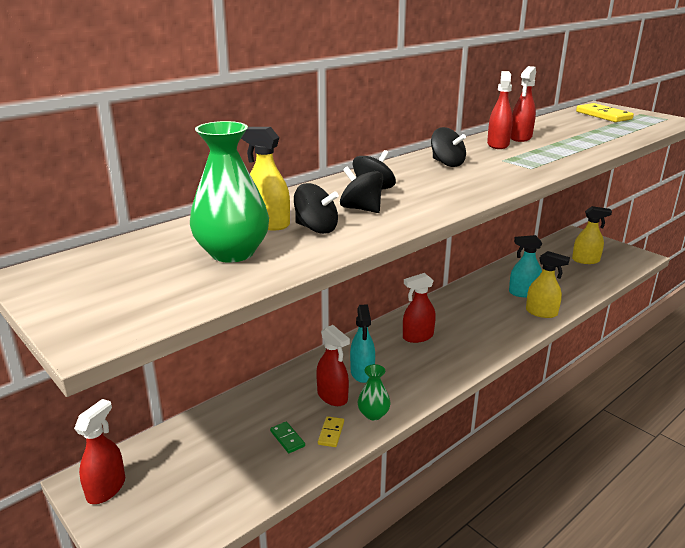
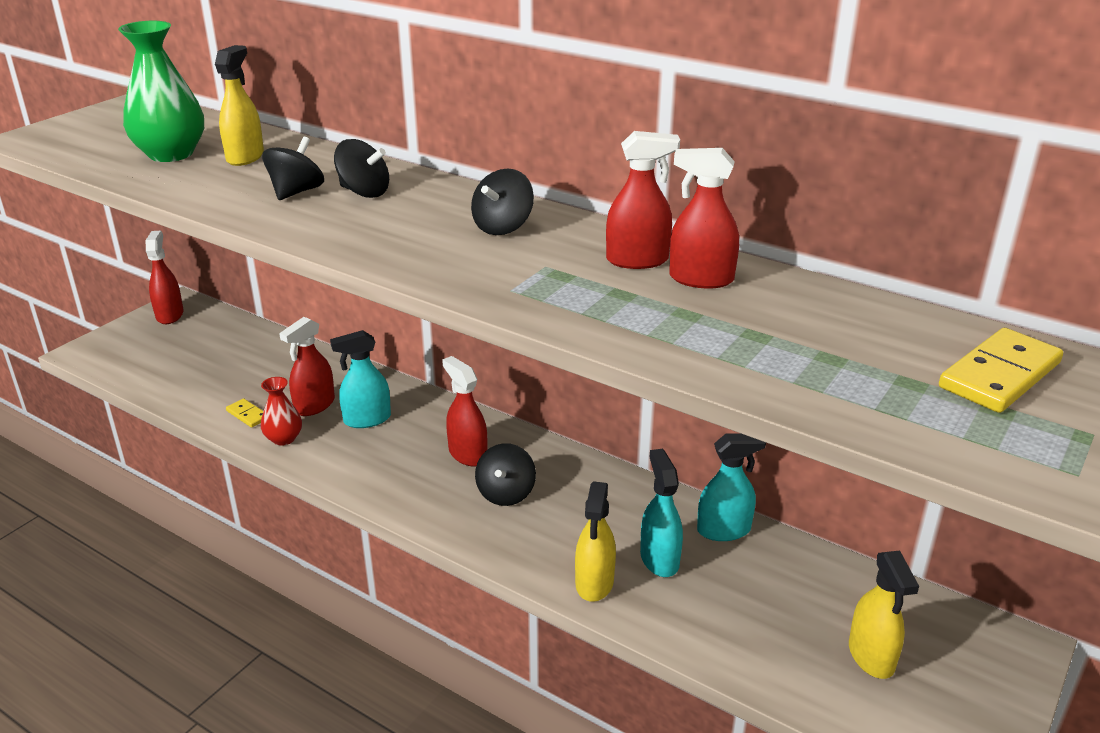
camera: 75 degrees right, 5 degrees up
(106, 488) = (170, 315): red spray bottle -> red spray bottle turned 105 degrees counterclockwise
(287, 438) = (237, 389): green domino -> none
(316, 228) = (233, 178): black spinning top -> black spinning top (506, 493)
(331, 433) = (247, 415): yellow domino -> yellow domino turned 45 degrees clockwise
(373, 414) = (284, 438): green vase -> red vase
(502, 274) = (724, 530): none -> turquoise spray bottle

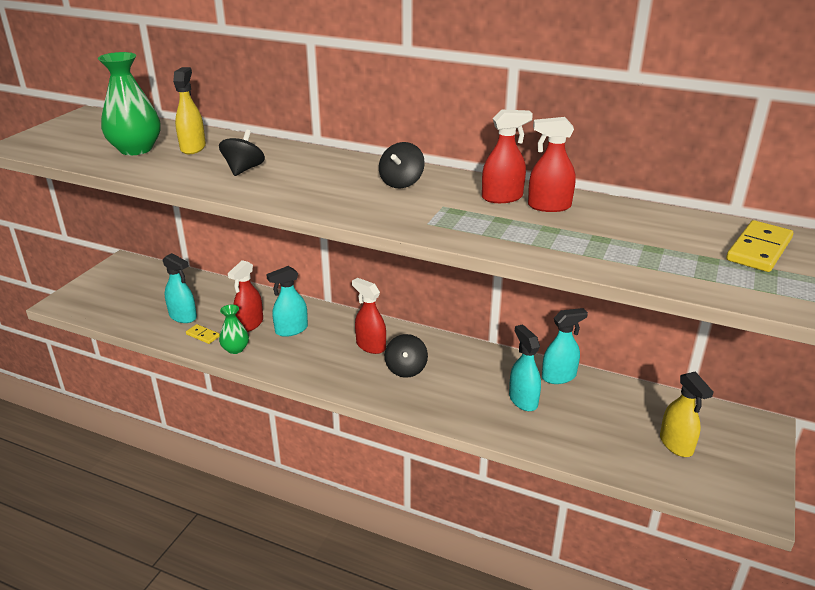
camera: 10 degrees left, 0 degrees up
(170, 315) = (118, 271): red spray bottle -> none
(231, 386) = (183, 316): none -> turquoise spray bottle
(284, 438) = (235, 349): red vase -> green vase
(364, 192) = (292, 166): black spinning top -> none
(594, 583) = (485, 420): yellow spray bottle -> none

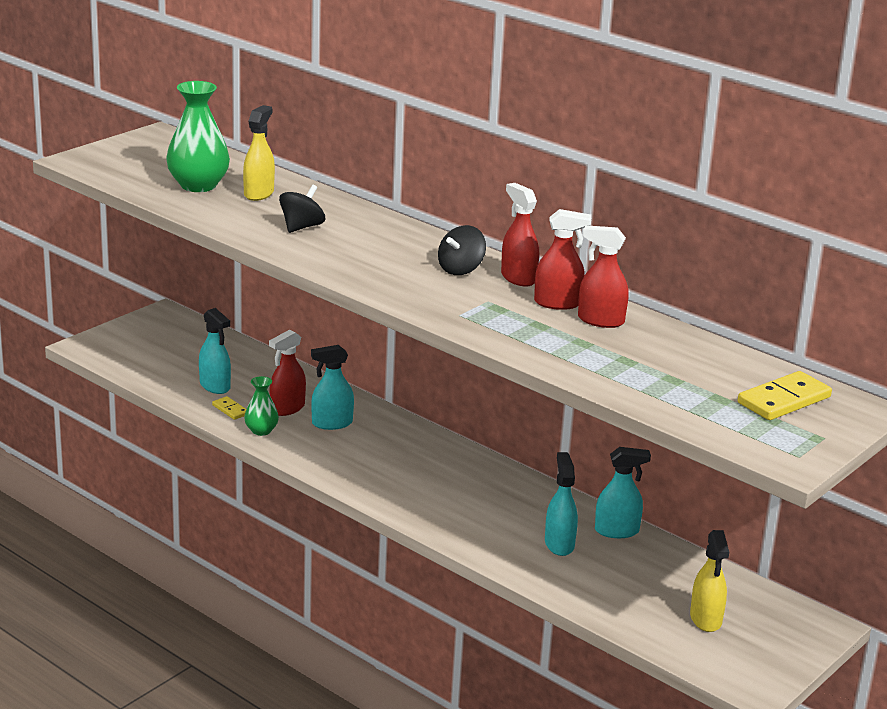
camera: 15 degrees right, 5 degrees down
(370, 346) = (415, 457): red spray bottle -> red spray bottle (518, 278)
(406, 369) = (443, 488): black spinning top -> none

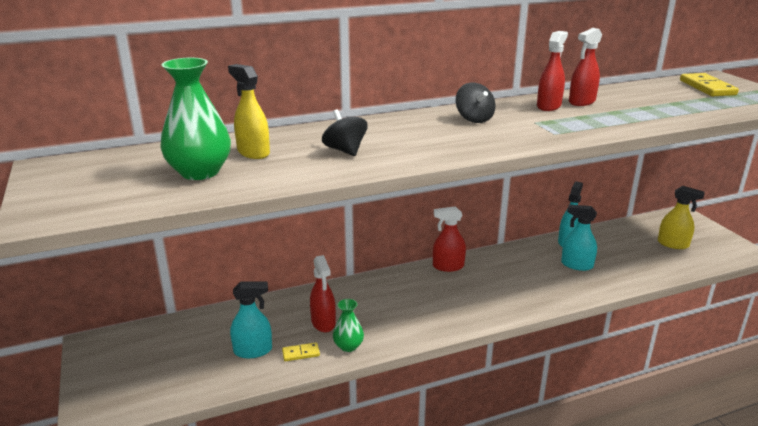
camera: 60 degrees left, 0 degrees up
(332, 423) = (363, 308): turquoise spray bottle -> none
(518, 278) = (500, 108): red spray bottle -> red spray bottle (448, 266)

